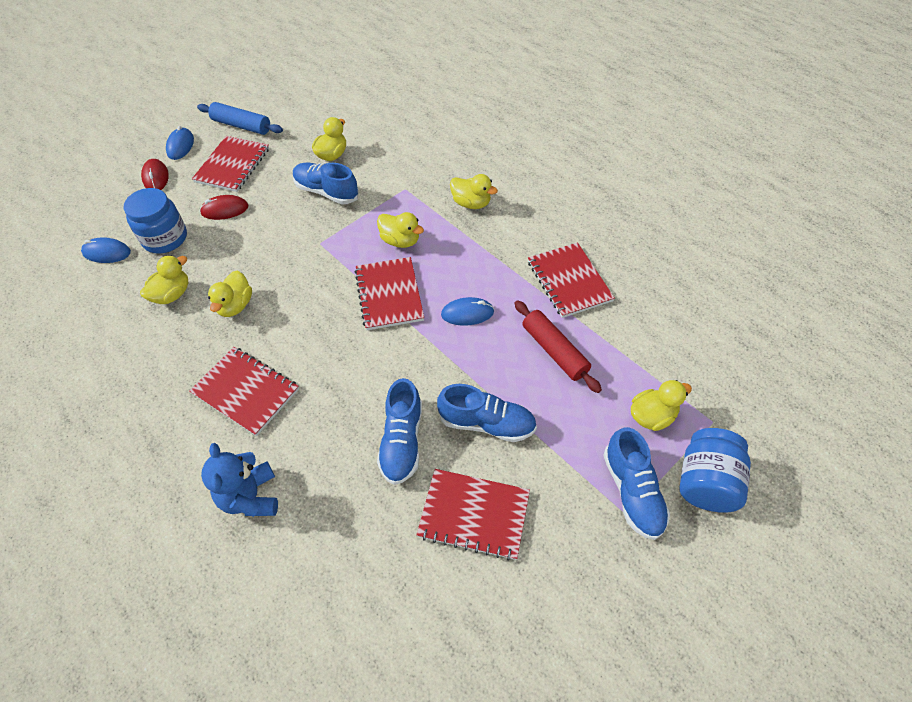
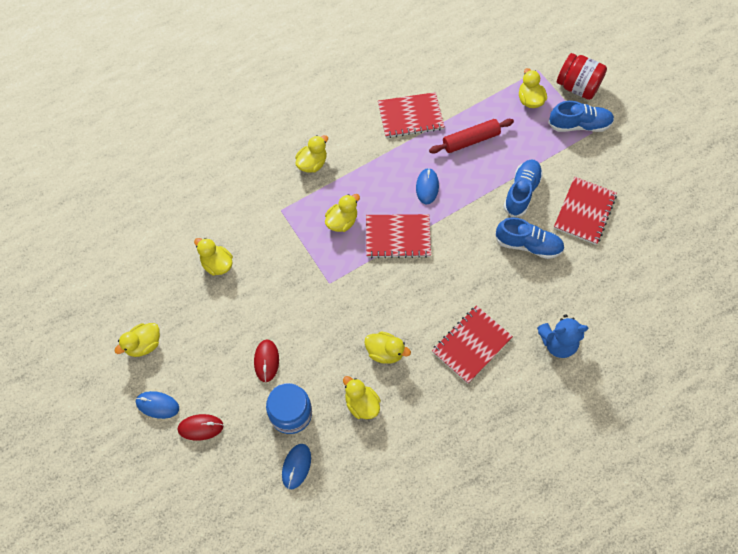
camera: 80 degrees left, 10 degrees up
(232, 165) = (204, 354): red notebook -> none
(242, 125) = (144, 345): blue rolling pin -> yellow duck
(326, 192) = (266, 273): blue shoe -> none
(705, 482) = (577, 87): blue jar -> red jar

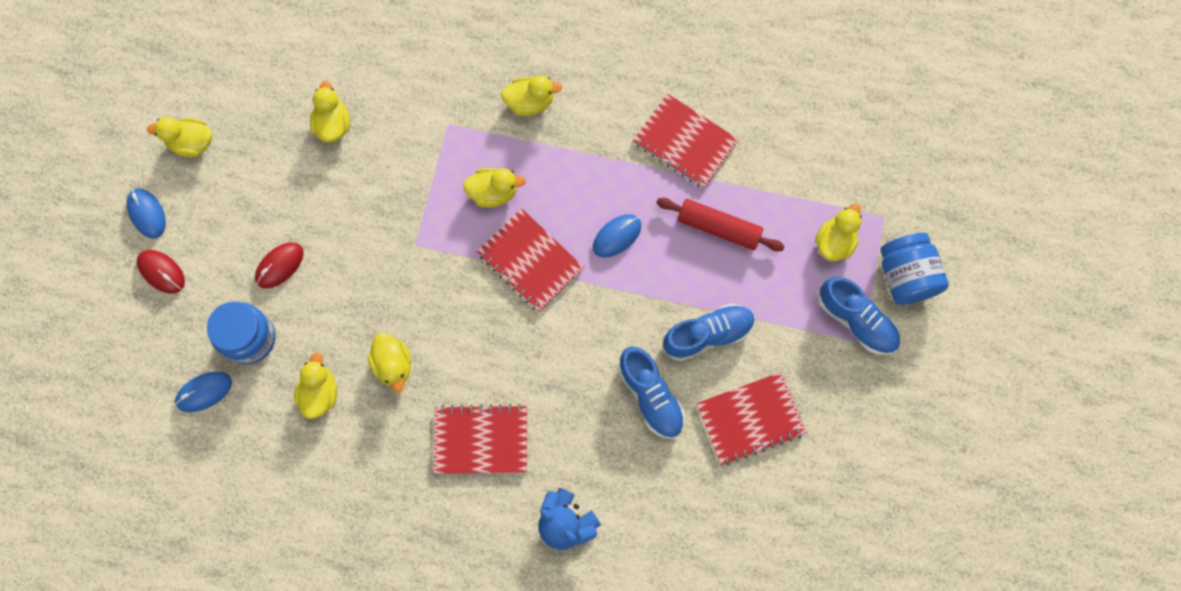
camera: 45 degrees right, 10 degrees up
(577, 87) = (905, 276): red jar -> blue jar

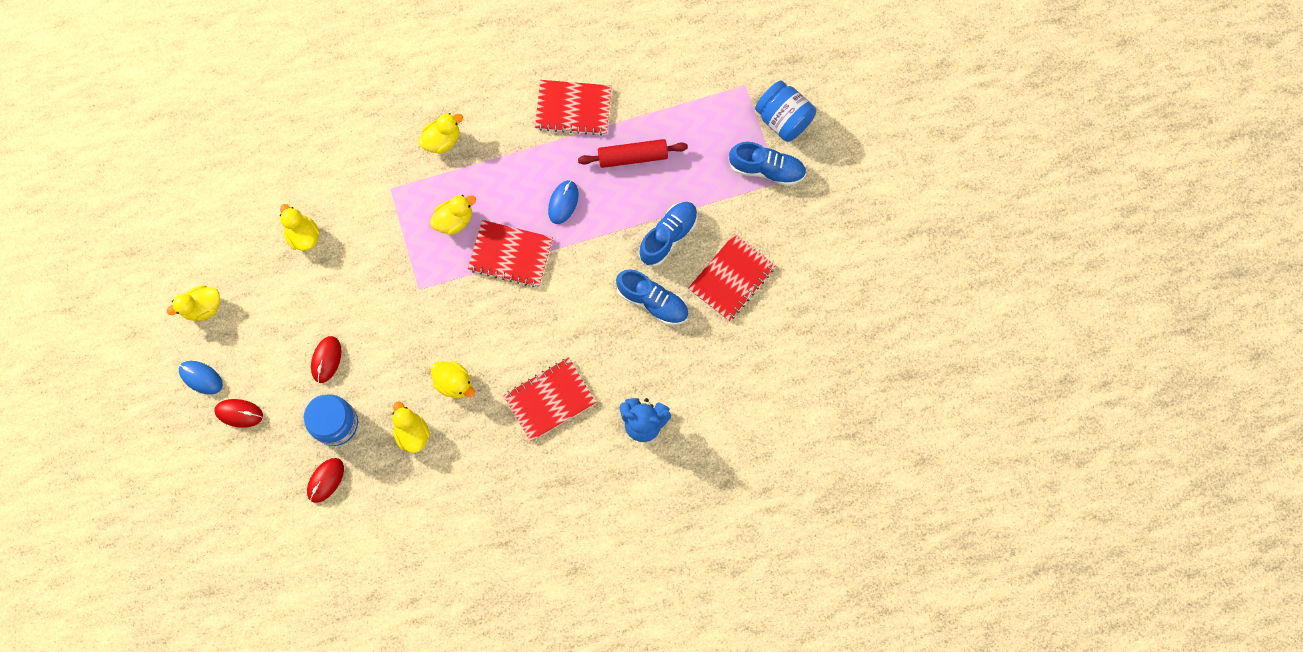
camera: 30 degrees left, 0 degrees up
(204, 392) = (326, 480): blue mouse -> red mouse
(834, 242) = (720, 122): yellow duck -> none

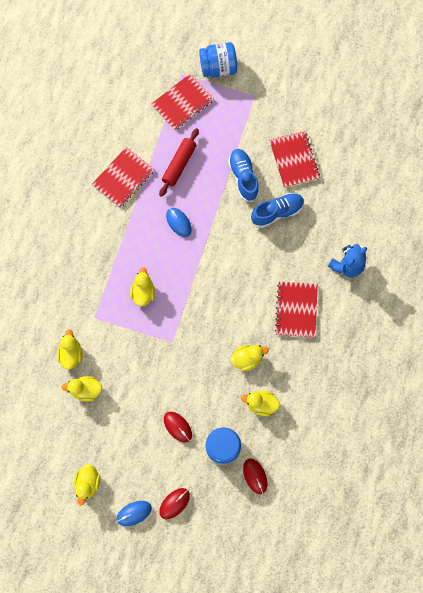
camera: 55 degrees left, 0 degrees up
(442, 140) = (86, 266): yellow duck -> yellow duck (71, 354)
(510, 254) = (189, 274): red notebook -> red notebook (182, 103)
(766, 169) = (242, 97): blue shoe -> none

